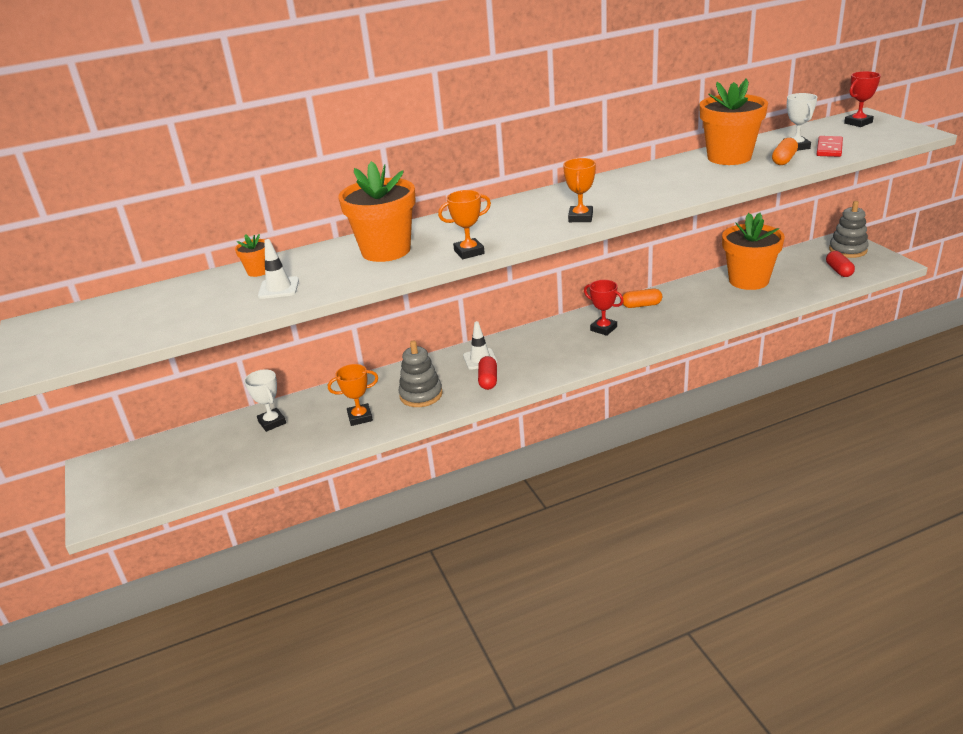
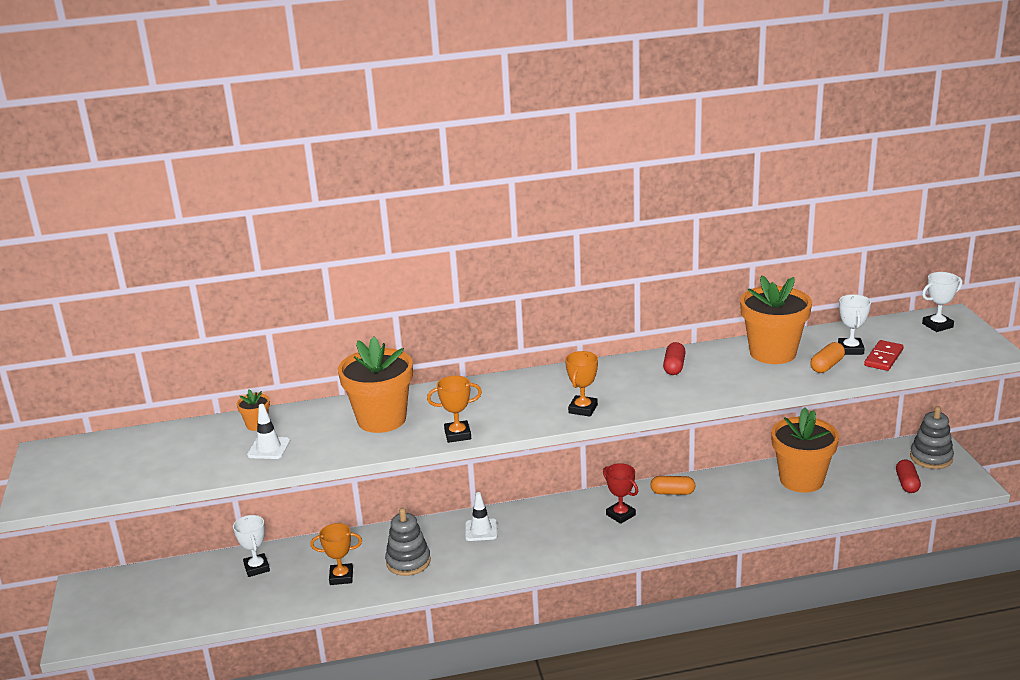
camera: 10 degrees right, 5 degrees down
(488, 380) = (480, 556): red capsule -> red capsule (674, 367)
(858, 123) = (937, 325): red trophy -> white trophy

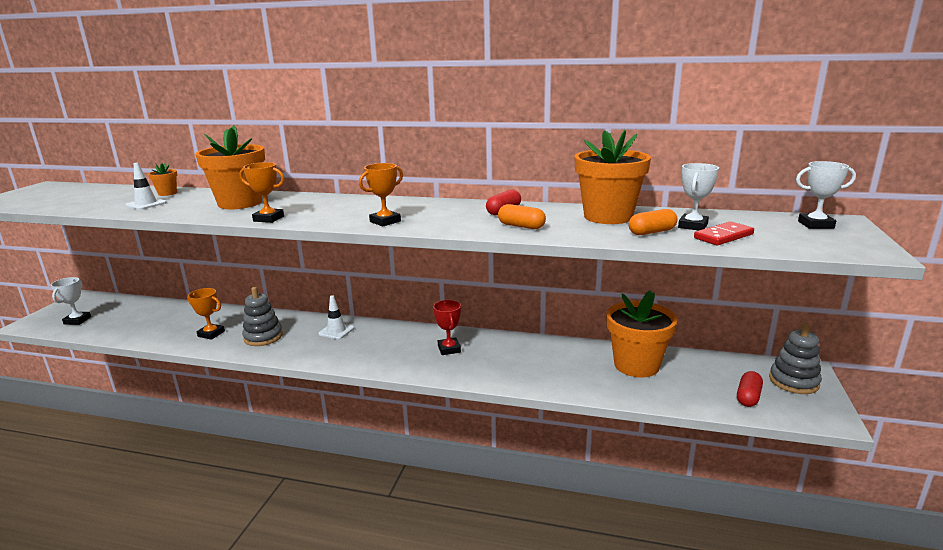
camera: 25 degrees right, 5 degrees down
(256, 568) = (175, 314): white trophy -> white trophy (77, 320)
(672, 492) = (509, 344): orange capsule -> orange capsule (521, 226)

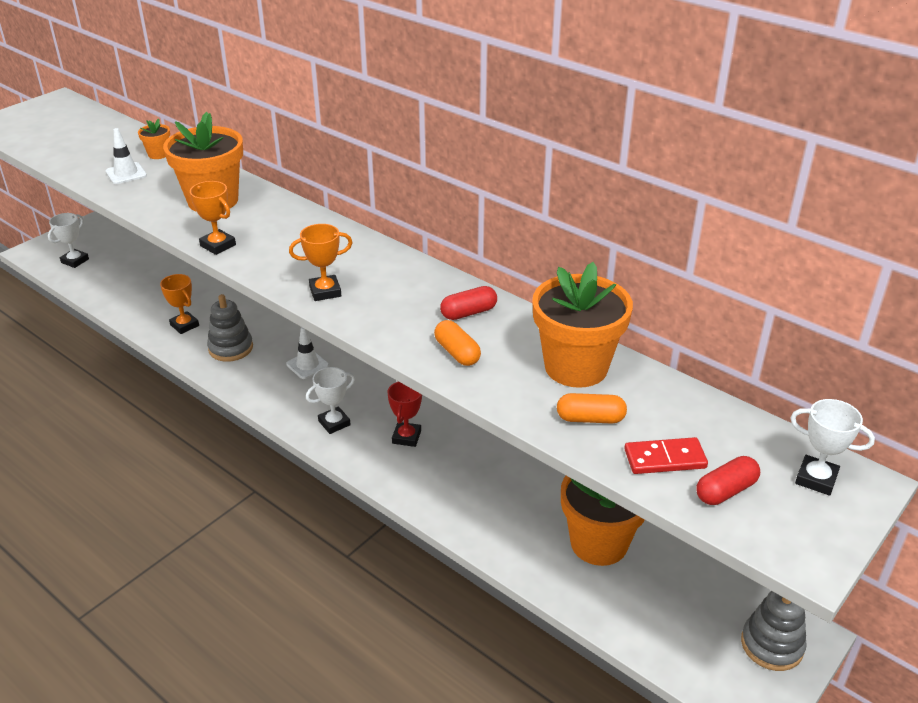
camera: 25 degrees right, 15 degrees up
(693, 226) = (655, 424): white trophy -> white trophy (334, 423)
(748, 397) = (688, 642): red capsule -> red capsule (726, 491)

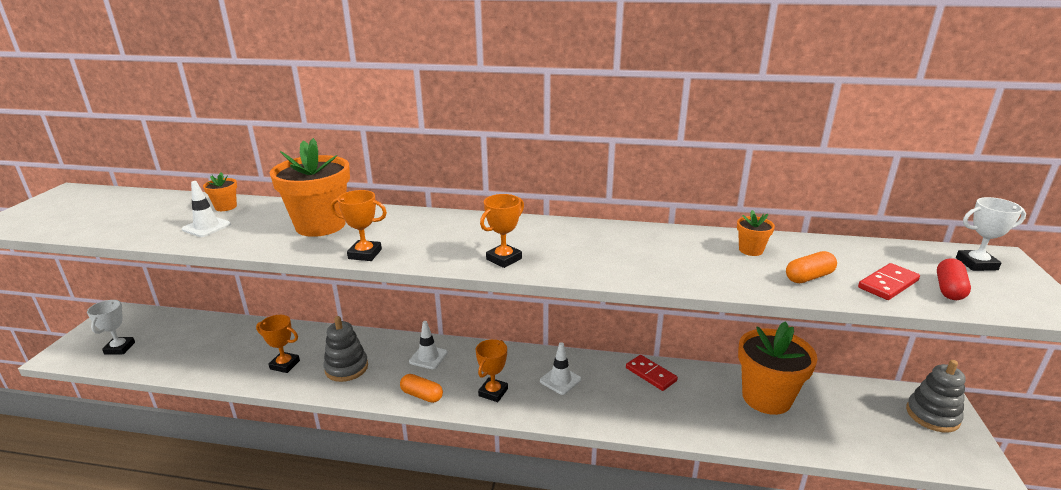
camera: 30 degrees left, 10 degrees down
(334, 423) = (493, 392): white trophy -> orange trophy
(406, 437) = (560, 380): red trophy -> white traffic cone
(457, 353) = (661, 267): orange capsule -> orange capsule (422, 395)
(468, 313) = (632, 240): red capsule -> none
(502, 468) = (651, 374): none -> red domino
(576, 367) = (751, 250): orange flower pot -> orange flower pot, size x0.44

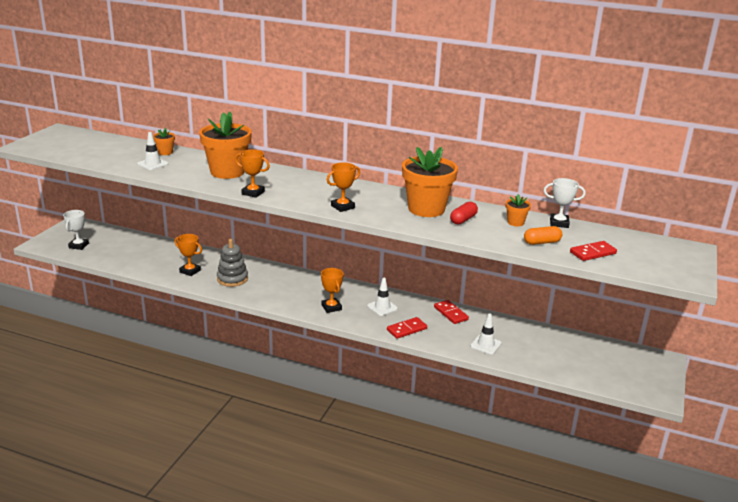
camera: 10 degrees right, 0 degrees up
(422, 395) = (281, 302): orange capsule -> none
(428, 357) = (291, 281): white traffic cone -> white traffic cone (485, 345)
(493, 392) = (331, 307): orange trophy -> orange trophy turned 60 degrees counterclockwise
(605, 411) = (406, 329): none -> red domino
(766, 398) = (529, 339): orange flower pot -> orange flower pot (426, 209)
(932, 415) = (648, 367): grey stacking toy -> none
(949, 289) = (632, 261): red capsule -> red capsule (463, 220)
(976, 264) = (670, 250): white trophy -> white trophy (559, 223)

